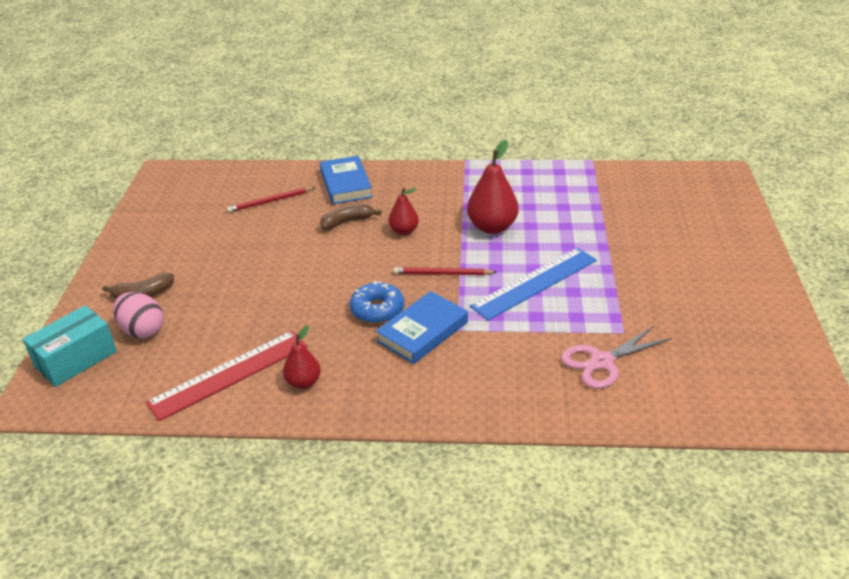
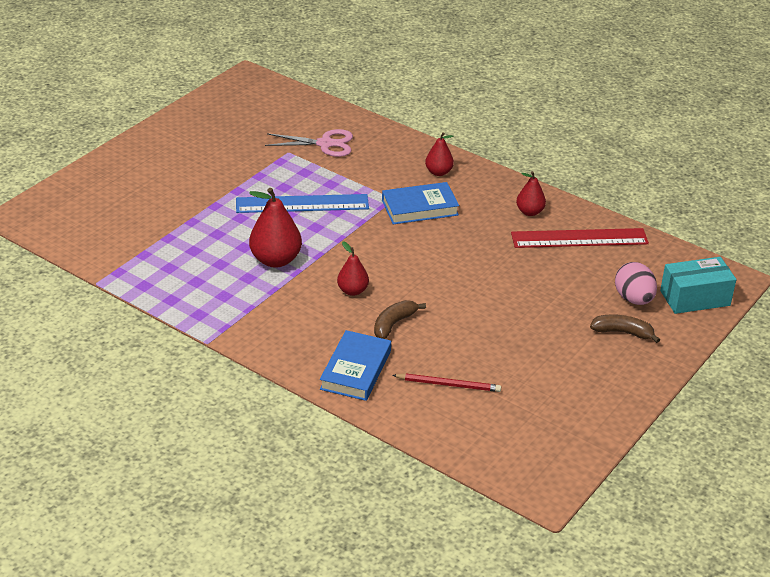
camera: 150 degrees left, 0 degrees up
(347, 222) = (393, 324): brown banana -> brown banana turned 120 degrees clockwise
(377, 310) = (438, 236): blue donut -> none
(442, 274) = (361, 240): red pencil -> none
(444, 386) = (438, 172): none -> red pear

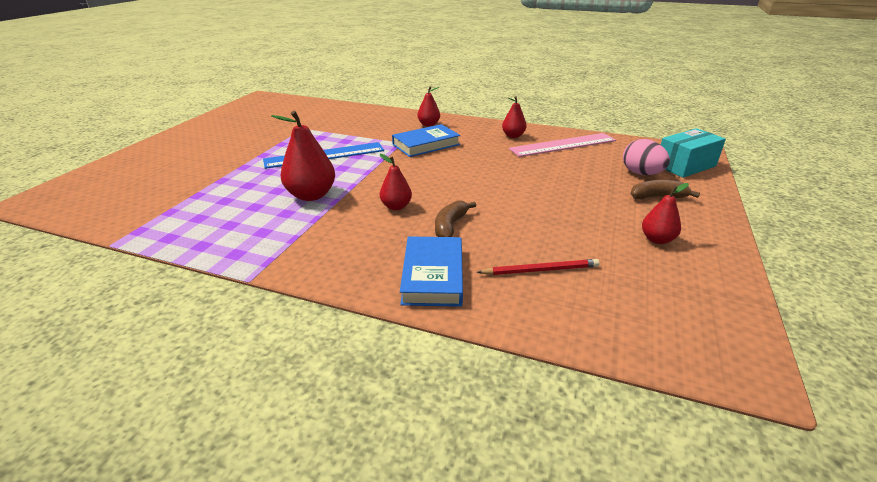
camera: 15 degrees left, 5 degrees down
(325, 144) = (332, 121): pink scissors -> none
(576, 378) = (657, 239): none -> red pear
(579, 238) = (563, 145): red ruler -> pink ruler

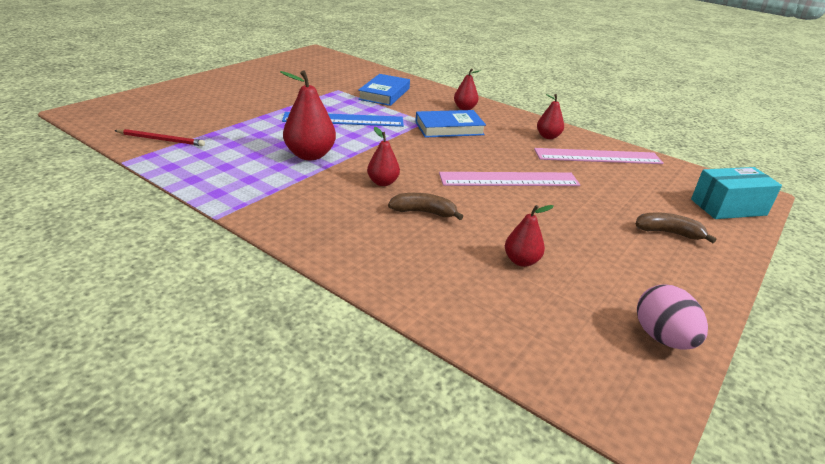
camera: 15 degrees right, 0 degrees up
(432, 275) = (379, 253): blue book -> blue book (384, 94)
(450, 226) = (423, 212): brown banana -> brown banana turned 60 degrees clockwise
(505, 179) = (509, 179): none -> pink ruler
(541, 270) = (487, 274): red pencil -> red pencil (161, 140)
(641, 174) = (667, 205): pink egg -> pink egg (662, 338)
(657, 239) = (635, 275): red pear -> red pear (521, 261)

